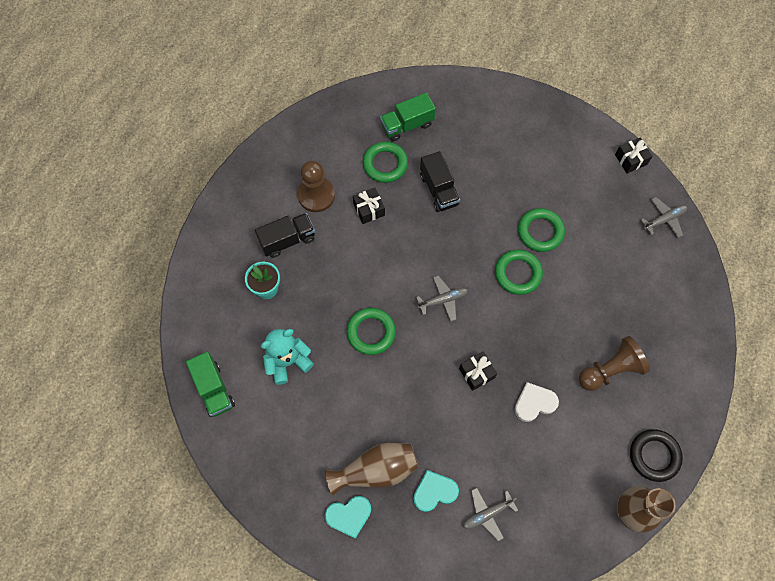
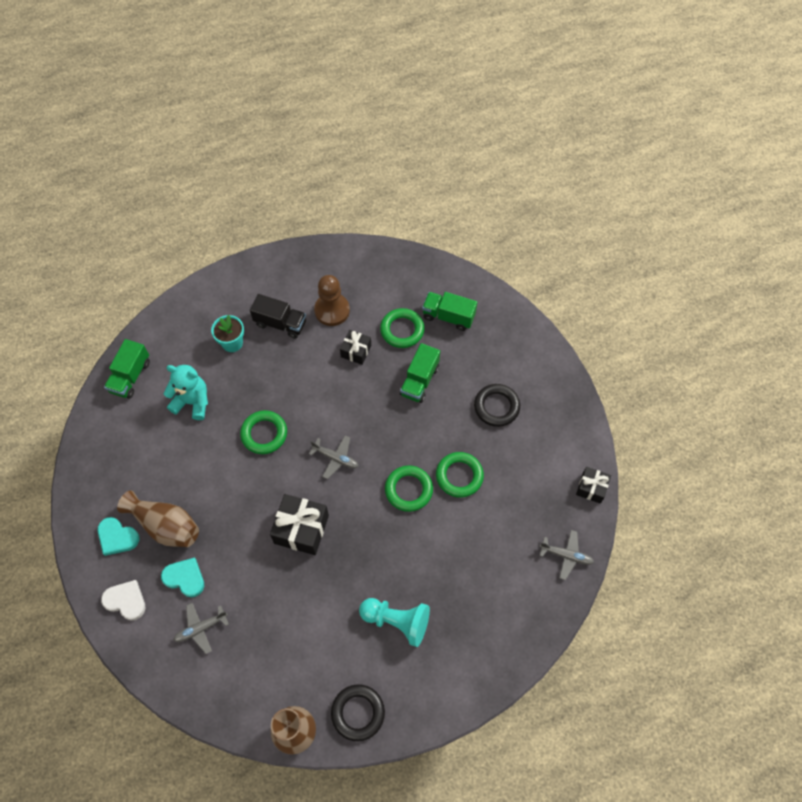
camera: 45 degrees right, 5 degrees down
(439, 190) = (419, 381): black truck -> green truck
(476, 373) = (301, 529): black gift -> black gift, size x1.68
(487, 514) = (201, 628): grey plane -> grey plane turned 45 degrees counterclockwise
(511, 160) = (496, 407): none -> black ring
(534, 403) = (317, 589): white heart -> white heart (126, 601)
(610, 370) = (397, 621): brown pawn -> turquoise pawn

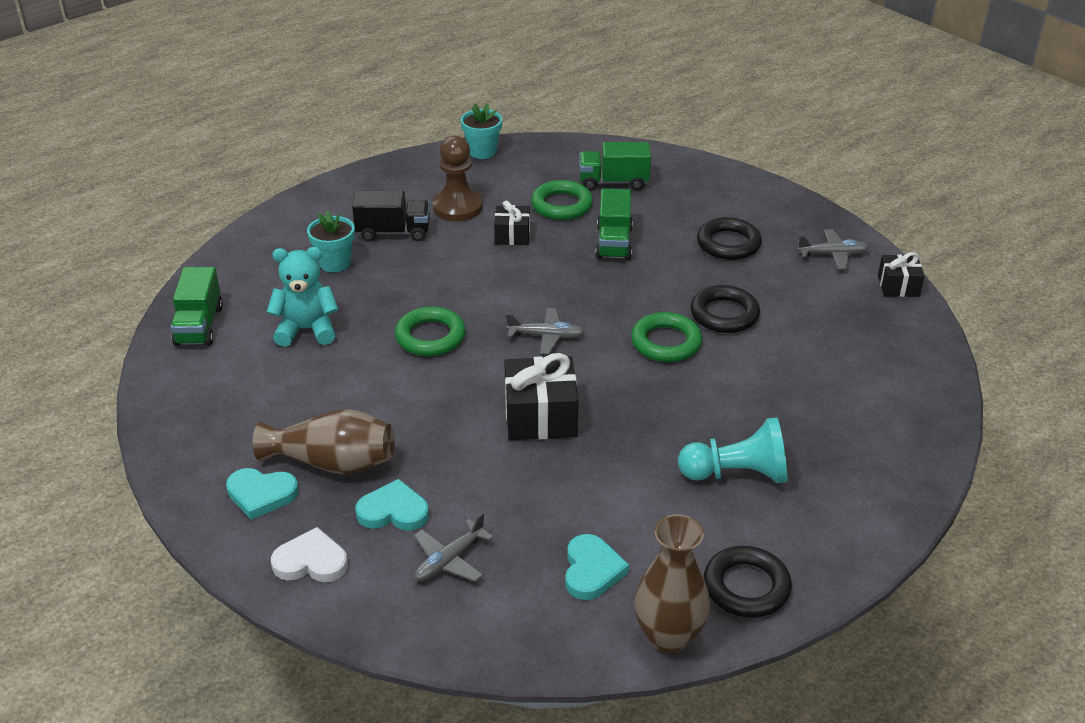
camera: 20 degrees left, 25 degrees down
(276, 666) = (592, 570): none -> turquoise heart
(373, 255) = (482, 151): none -> turquoise flower pot
(459, 476) = (724, 314): green ring -> black ring
(566, 555) = (914, 353): grey plane -> grey plane (833, 255)

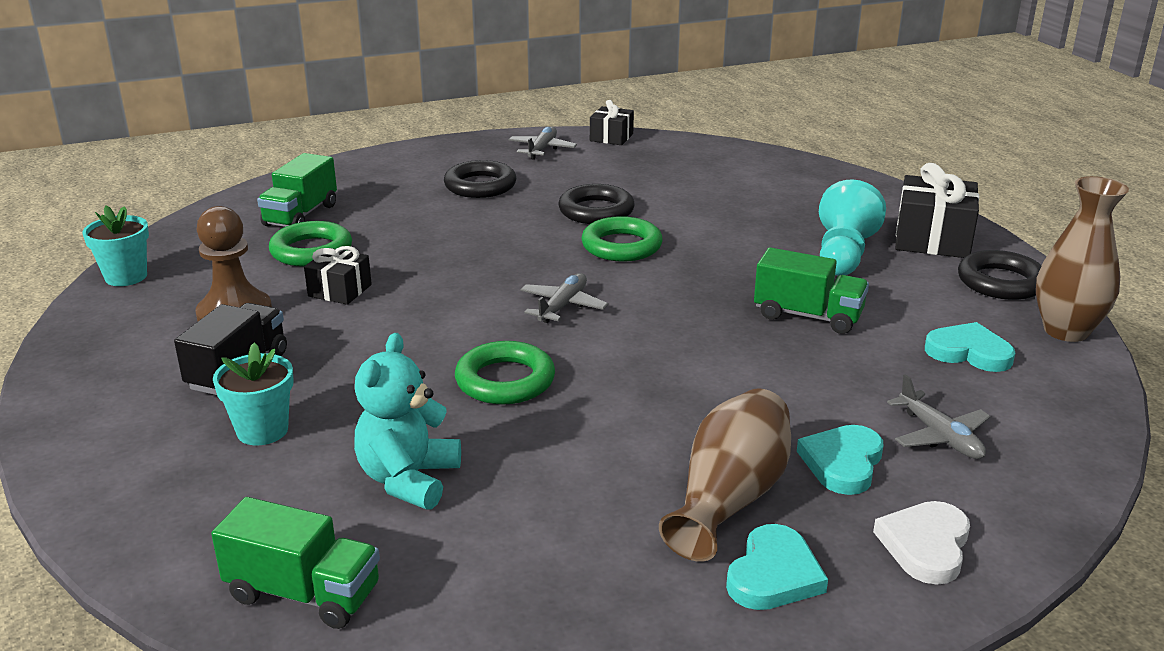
camera: 70 degrees left, 10 degrees down
(540, 416) = (706, 335): black gift -> black gift (932, 239)
(613, 243) = (419, 237): green truck -> green truck (808, 316)

